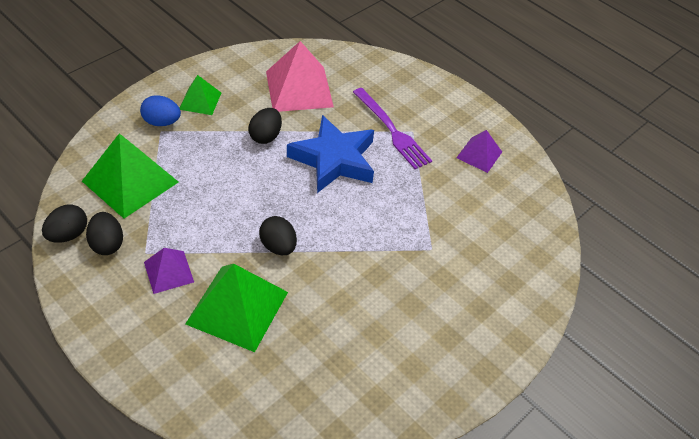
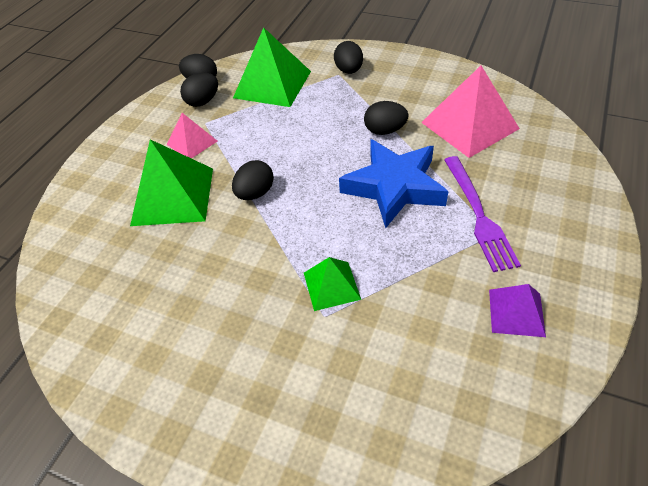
camera: 75 degrees right, 0 degrees up
(162, 122) = (349, 70): blue egg -> black egg
(168, 272) = (192, 142): purple pyramid -> pink pyramid
(200, 101) = (393, 78): green pyramid -> green pyramid (331, 286)
(392, 130) = (478, 215): purple fork -> purple fork turned 45 degrees counterclockwise

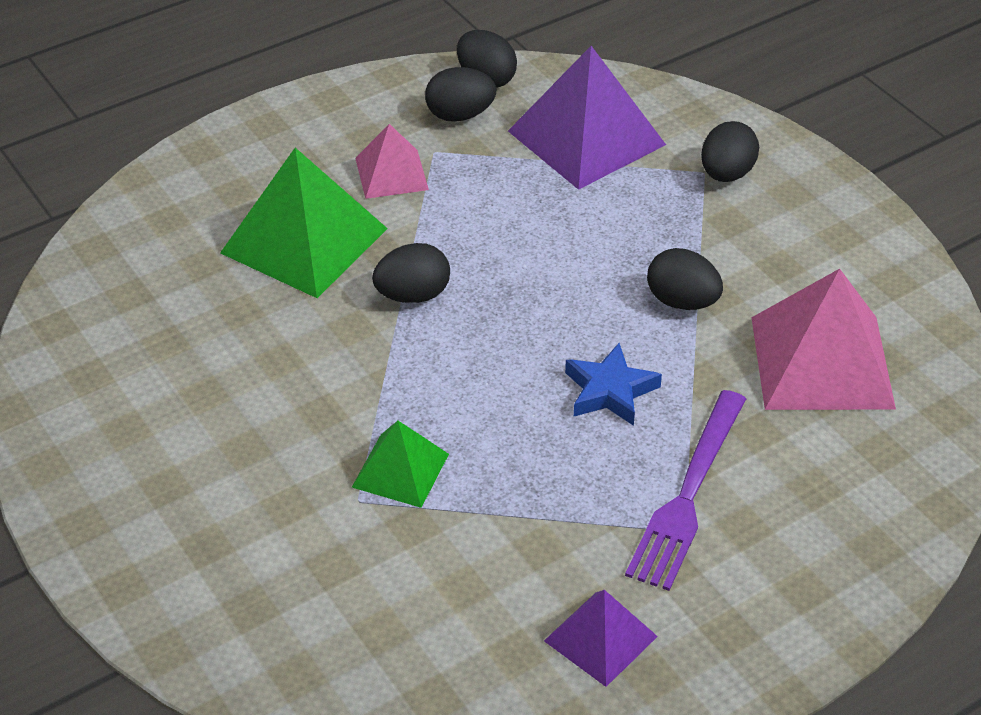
camera: 30 degrees right, 5 degrees down
(272, 84) = (586, 137): green pyramid -> purple pyramid
(394, 187) = (610, 391): blue star -> blue star, size x0.53

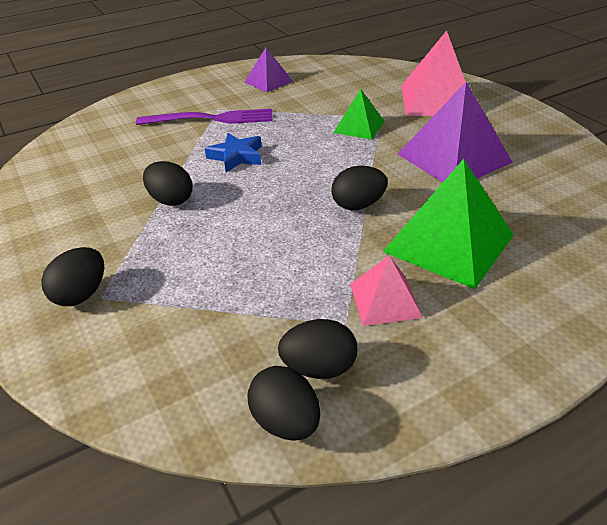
camera: 175 degrees left, 5 degrees down
(586, 137) = (193, 336): purple pyramid -> purple pyramid (453, 158)
(687, 495) = (211, 119): purple fork -> purple fork turned 60 degrees clockwise
(822, 362) = (102, 169): pink pyramid -> pink pyramid (437, 99)

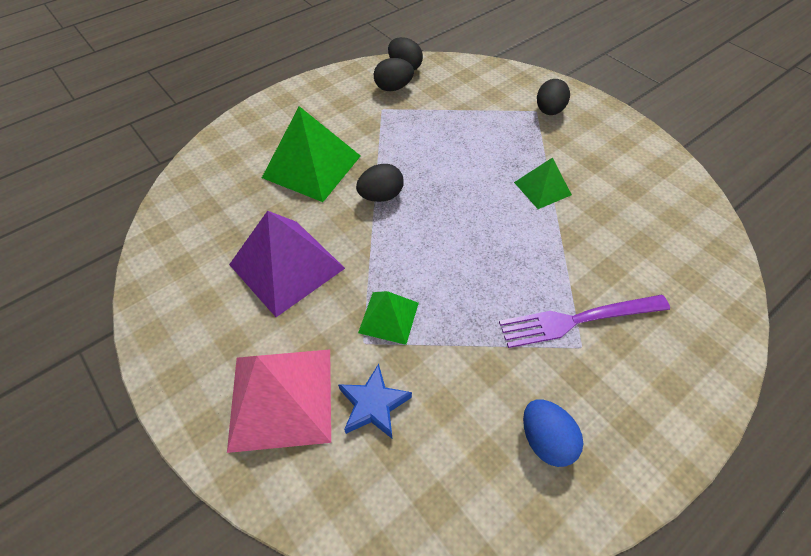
camera: 170 degrees right, 15 degrees up
(171, 200) = (542, 188): black egg -> green pyramid
(236, 156) = (512, 250): blue star -> blue star (373, 405)
(268, 81) = (545, 440): purple pyramid -> blue egg
(385, 300) = (359, 123): pink pyramid -> none

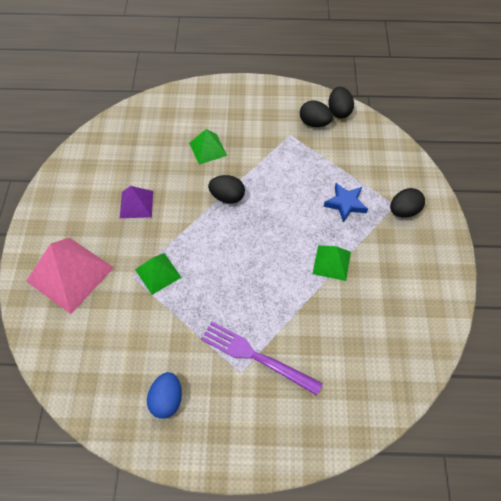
camera: 40 degrees right, 5 degrees up
(287, 266) = (136, 204): purple pyramid -> purple pyramid, size x0.55
(311, 166) = (208, 149): green pyramid -> green pyramid, size x0.55
(373, 405) = (106, 312): blue star -> blue star (345, 204)

